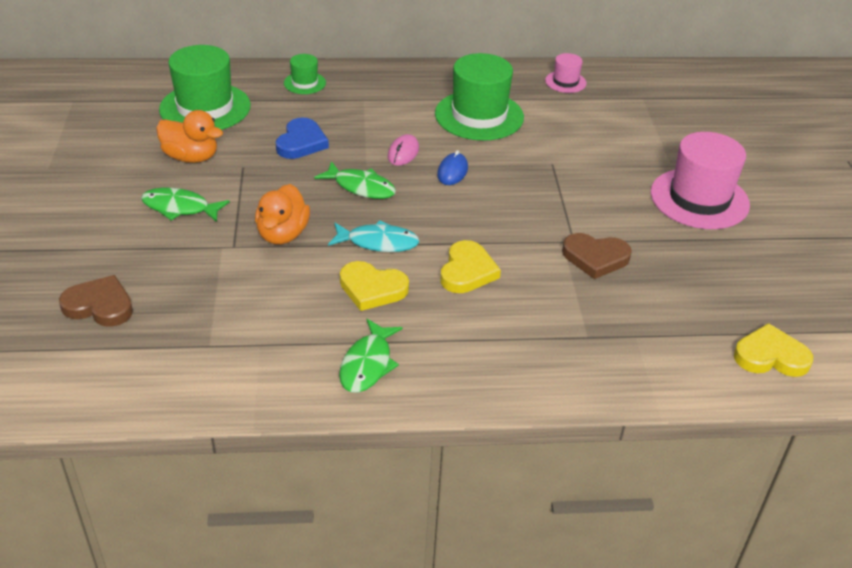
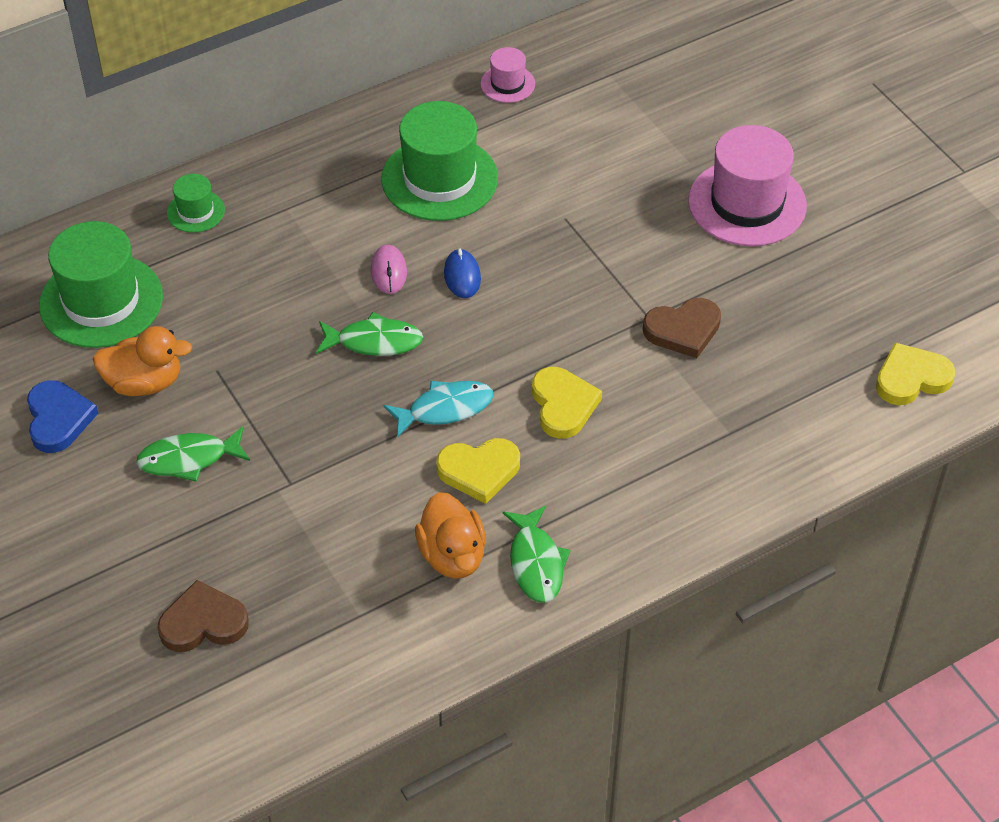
camera: 25 degrees left, 10 degrees up
(282, 234) = (333, 444): orange duck -> orange duck (452, 555)
(301, 142) = (259, 306): blue heart -> blue heart (58, 419)

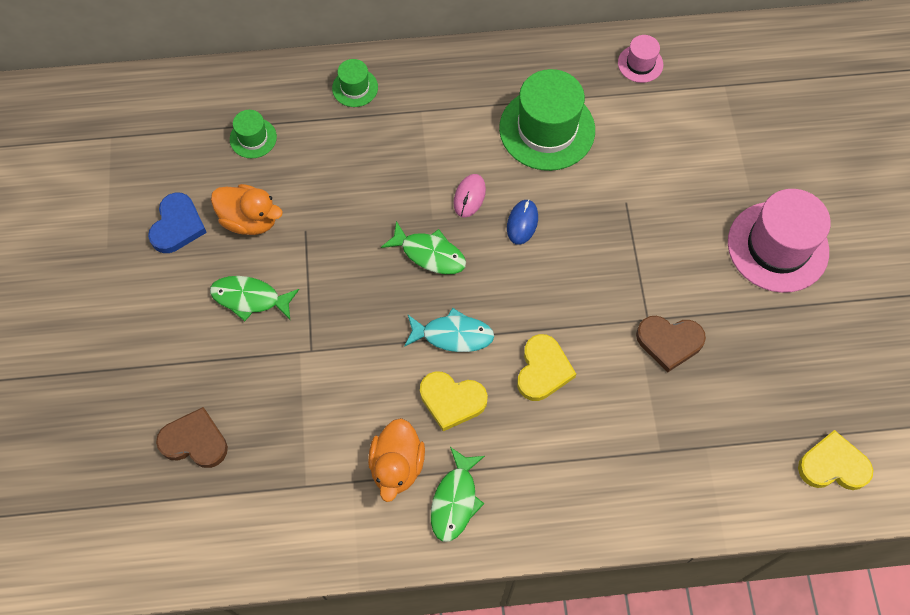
camera: 25 degrees right, 15 degrees up
(101, 301) = (253, 138): green hat -> green hat, size x0.49

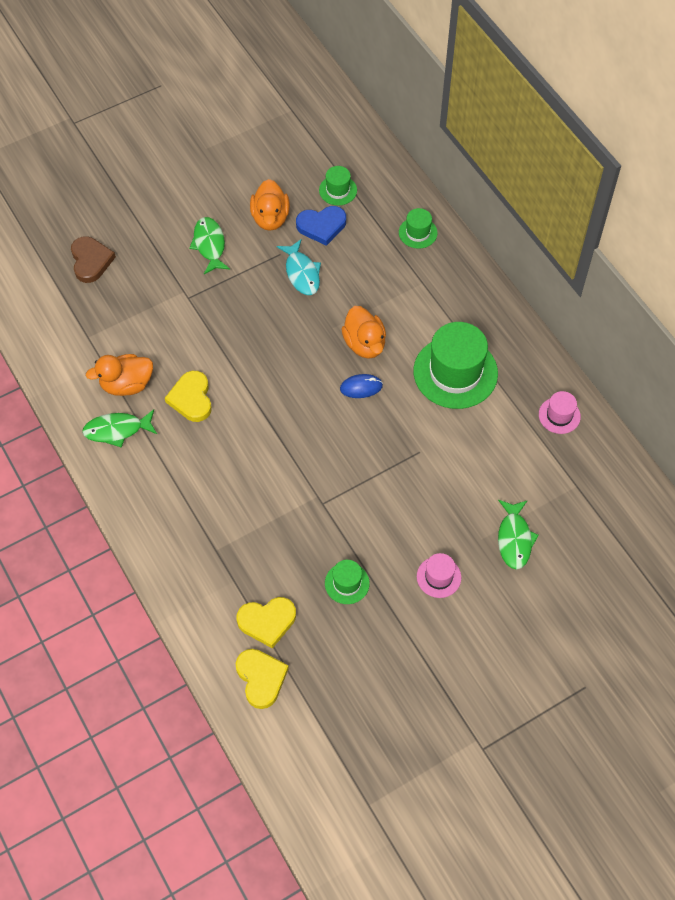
camera: 65 degrees right, 5 degrees down
(177, 226) = (243, 179): blue heart -> blue heart (321, 226)
(429, 254) = (302, 337): green fish -> green fish (514, 539)
(453, 335) = (243, 379): turquoise fish -> turquoise fish (302, 273)
(469, 196) = (364, 344): pink mouse -> orange duck
(543, 370) = (244, 447): yellow heart -> yellow heart (267, 621)
(669, 342) = (310, 525): brown heart -> none
(752, 335) = (347, 583): none -> green hat
(777, 247) = (438, 577): pink hat -> pink hat, size x0.49

